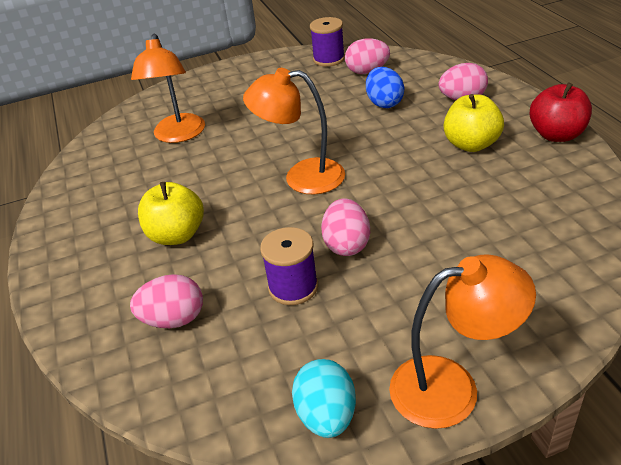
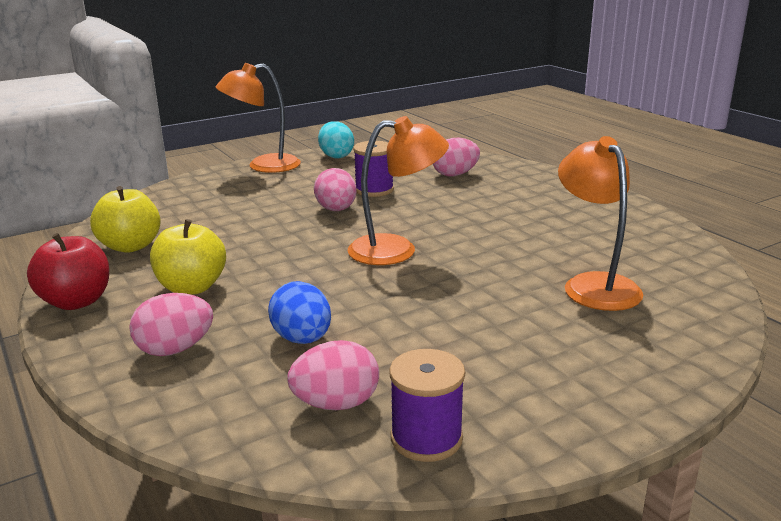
camera: 165 degrees right, 15 degrees down
(177, 235) = (496, 208): yellow apple -> yellow apple (131, 246)

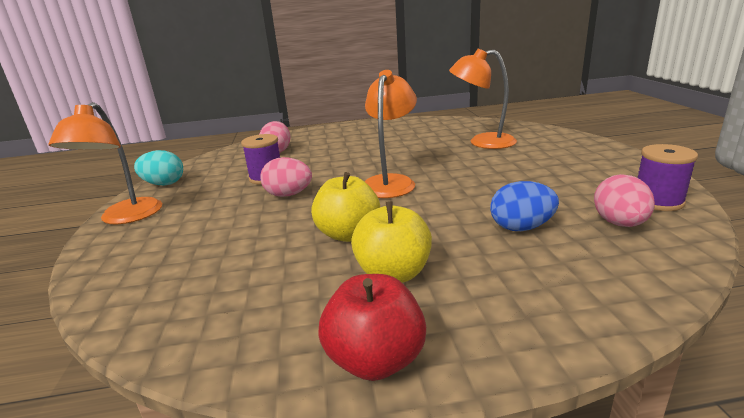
camera: 65 degrees left, 0 degrees up
(131, 246) = (244, 312): yellow apple -> yellow apple (348, 234)
(175, 349) = (523, 288): pink egg -> none

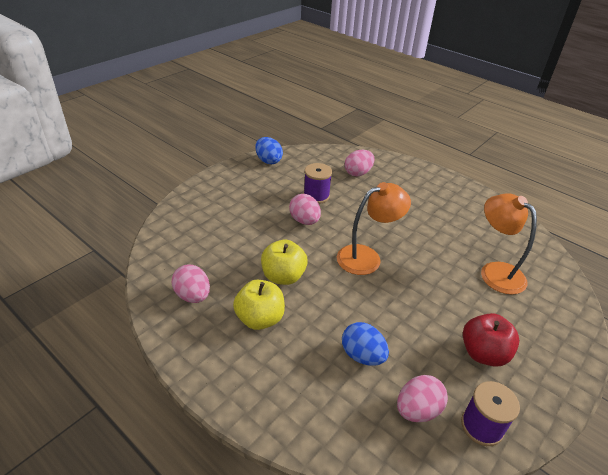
camera: 45 degrees right, 15 degrees up
(125, 217) = (224, 177): orange lamp -> none
(164, 184) = (268, 161): turquoise egg -> blue egg
(278, 316) = (193, 296): none -> pink egg
(375, 360) = (189, 349): red apple -> red apple (483, 353)

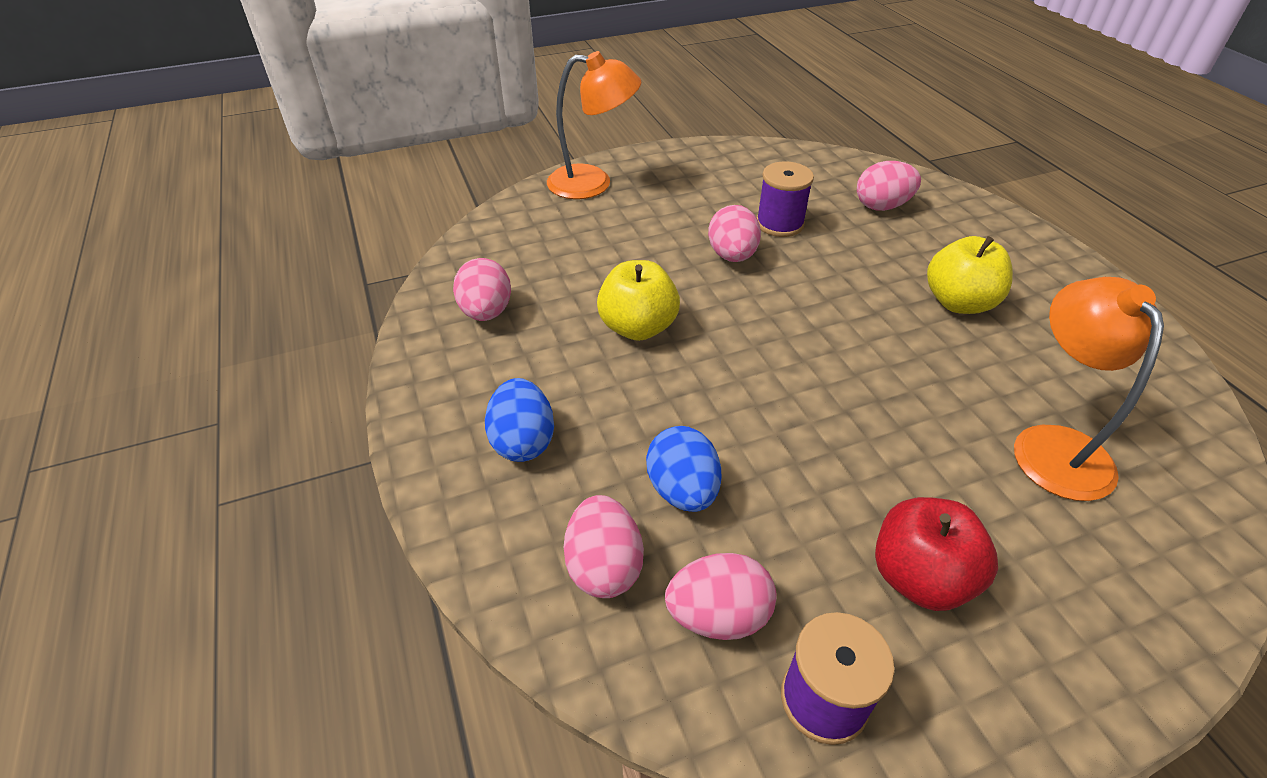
camera: 30 degrees right, 5 degrees up
(260, 319) = (558, 376): yellow apple -> yellow apple (958, 303)
(268, 161) = (736, 154): blue egg -> blue egg (523, 441)
(352, 410) = (604, 566): none -> pink egg
(367, 257) = (802, 341): orange lamp -> orange lamp (593, 183)

